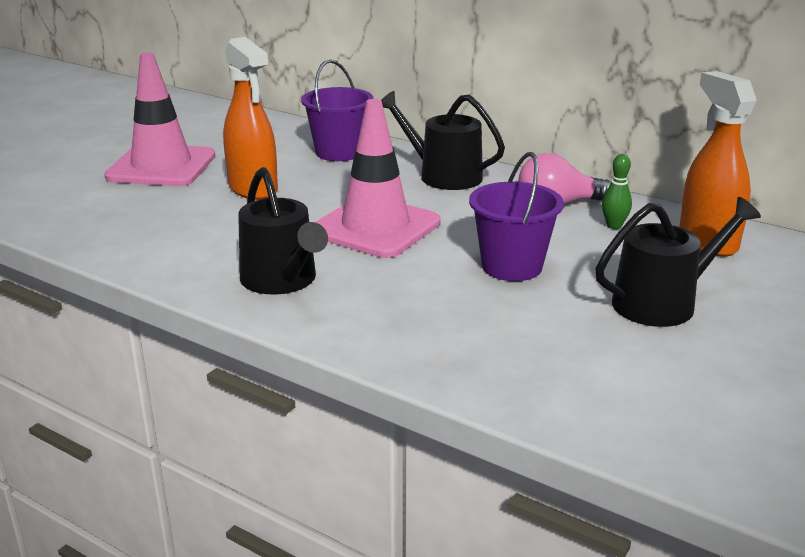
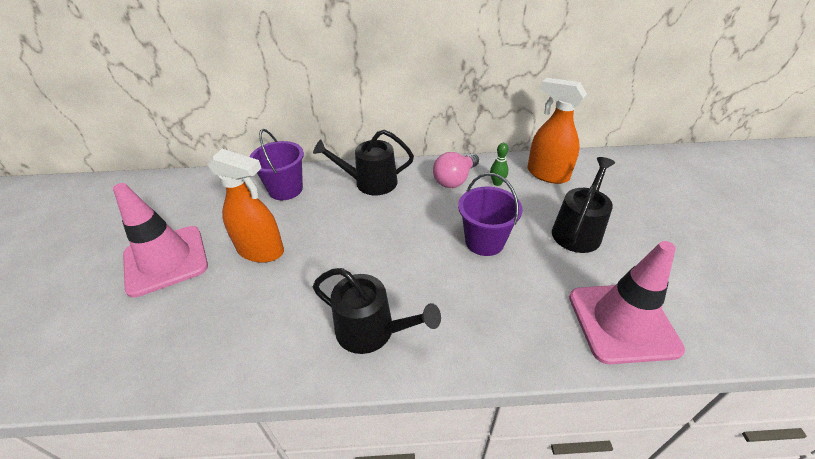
camera: 35 degrees left, 15 degrees up
(375, 227) = (378, 248): pink traffic cone -> pink traffic cone (622, 322)

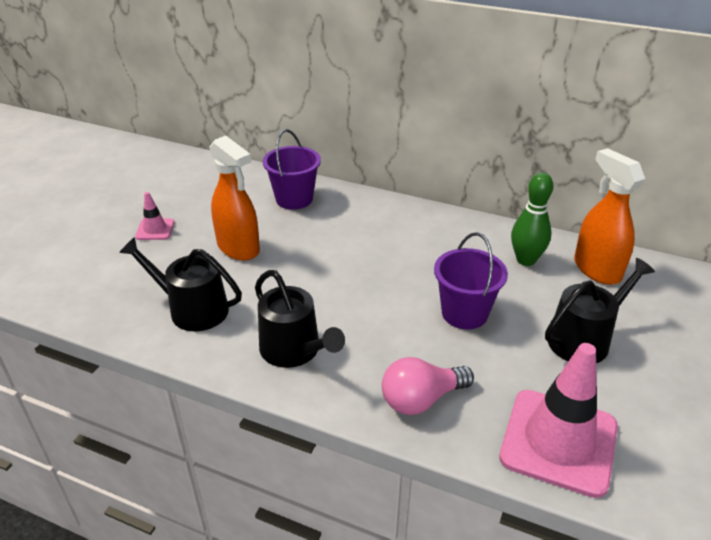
camera: 25 degrees right, 5 degrees down
(166, 260) = (155, 229): pink traffic cone -> pink traffic cone, size x0.46
(370, 182) = (383, 217): black watering can -> black watering can (192, 309)
(455, 179) = (478, 242): pink light bulb -> pink light bulb (421, 399)
(497, 183) = (526, 260): green bowling pin -> green bowling pin, size x1.72

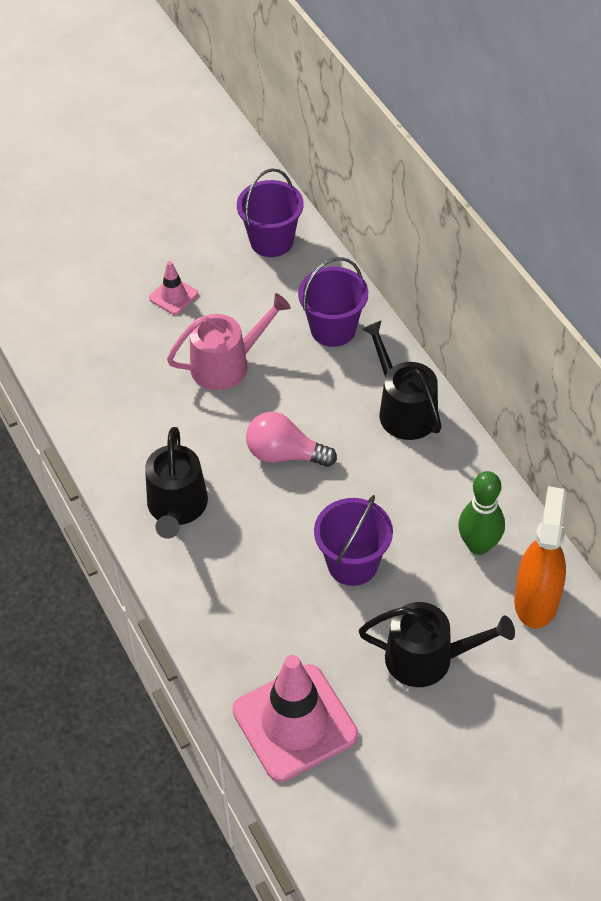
camera: 40 degrees right, 15 degrees up
(192, 309) = (133, 413): black watering can -> black watering can (403, 410)
(200, 175) = (271, 241): none -> purple bucket
(238, 248) = (227, 364): orange spray bottle -> pink watering can
(421, 399) = (230, 617): pink light bulb -> pink light bulb (285, 454)

